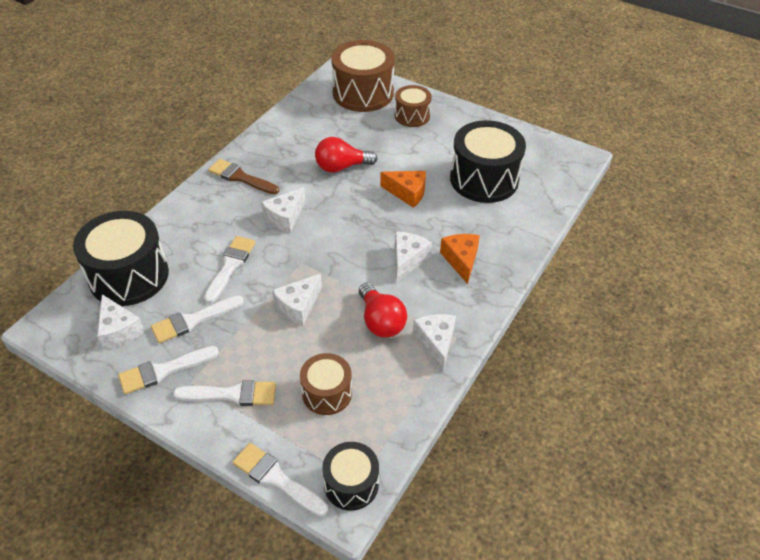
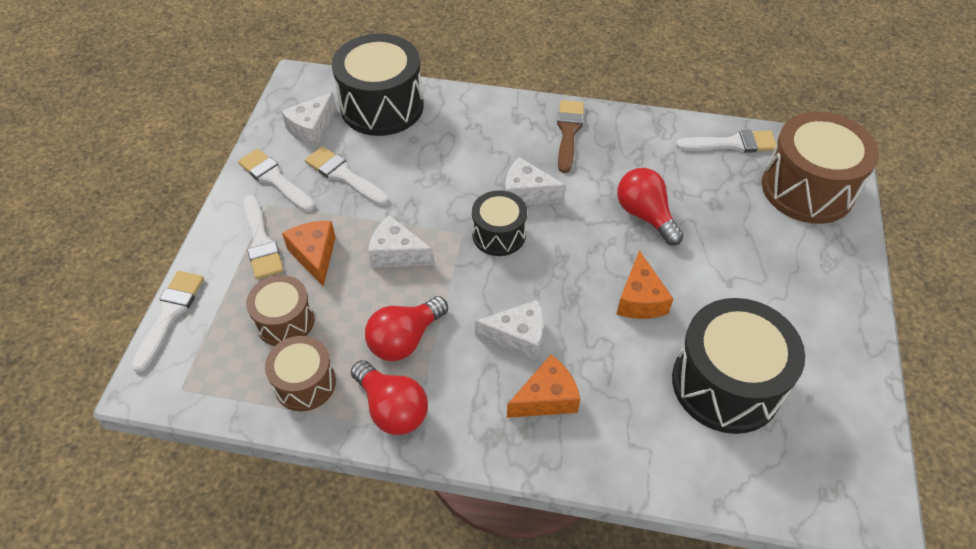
camera: 70 degrees right, 5 degrees up
(230, 266) = (429, 175): white brush -> white brush (731, 144)
(270, 359) = (314, 256): none -> orange cheese
(351, 484) = (174, 382): black drum -> black drum (499, 234)
(412, 116) = (802, 257): brown drum -> brown drum (305, 383)
(436, 343) = (392, 408): white cheese -> red light bulb

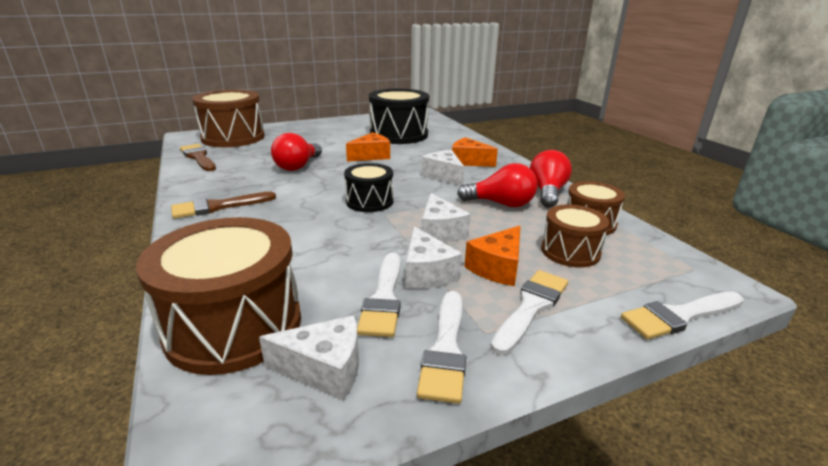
camera: 125 degrees left, 25 degrees down
(382, 106) = (234, 325): black drum -> brown drum
(527, 193) = (313, 203): white cheese -> white cheese (426, 273)
(731, 144) = (199, 157): white brush -> brown brush

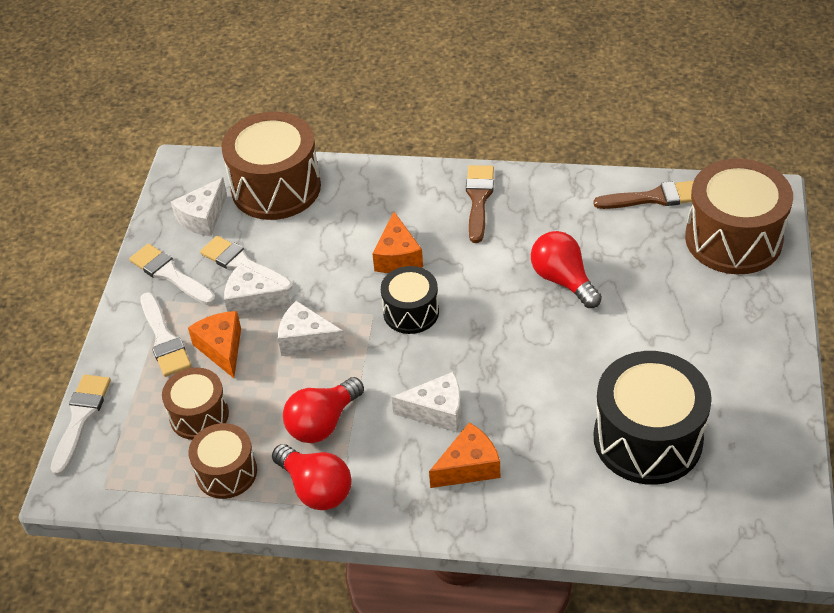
camera: 125 degrees right, 20 degrees up
(371, 156) = (559, 365): orange cheese -> orange cheese (397, 256)

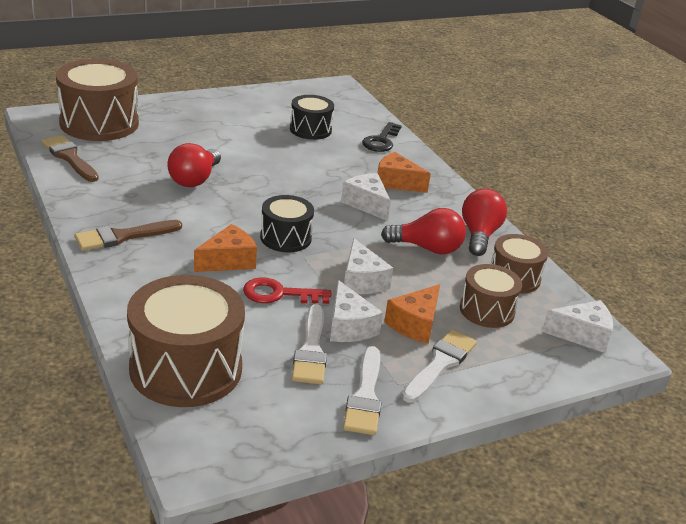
camera: 130 degrees left, 15 degrees down
(81, 419) = (564, 377): white brush -> none
(203, 217) = (269, 407): white cheese -> white cheese (582, 335)
(327, 273) = (279, 294): none -> red key
(585, 508) = (381, 141): none -> black key
(647, 439) = (310, 129): black drum -> black drum, size x0.57

